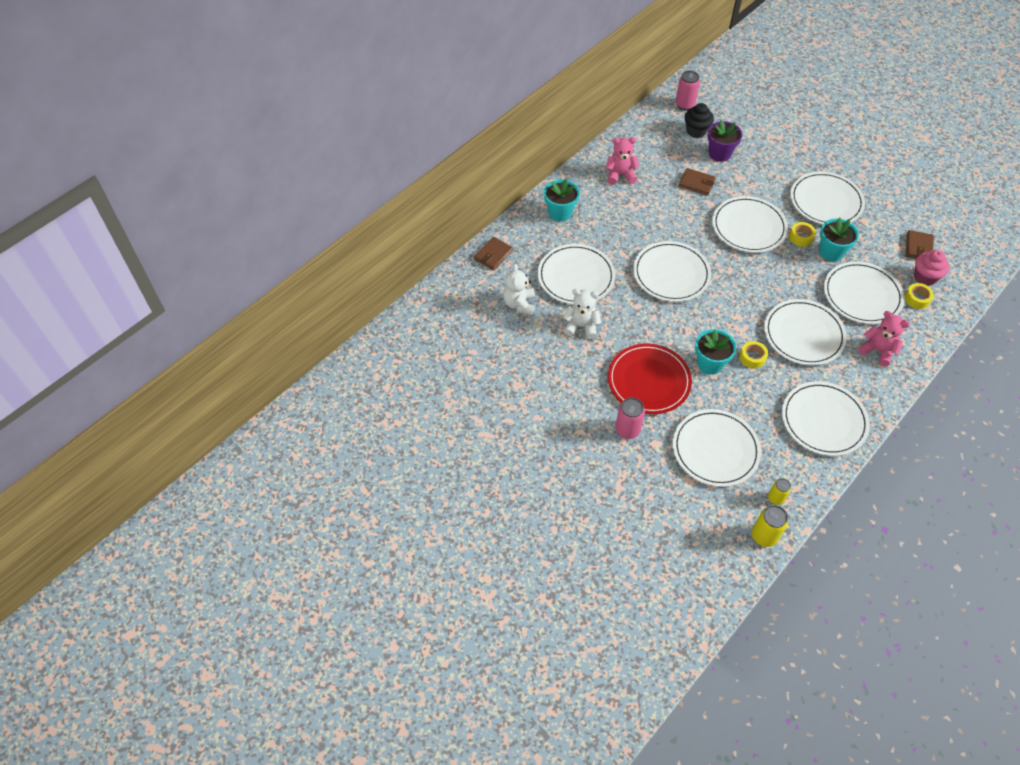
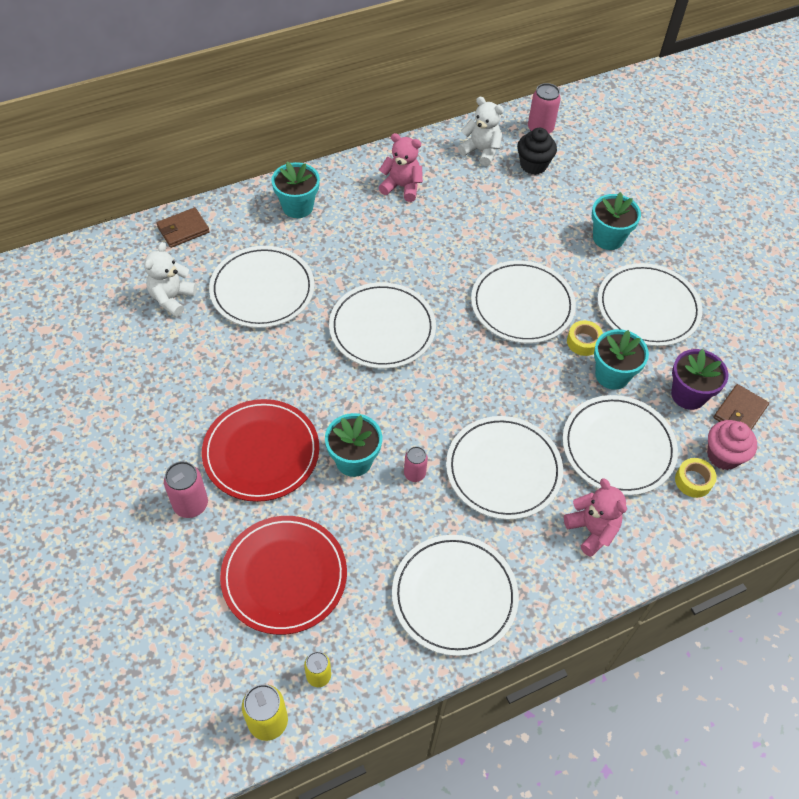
camera: 20 degrees right, 0 degrees up
(581, 326) = (226, 352): white teddy bear -> white teddy bear (481, 151)
(696, 183) = (491, 228): brown wallet -> none
(715, 449) = (284, 576): white plate -> red plate
(719, 153) = (545, 202): purple flower pot -> purple flower pot (688, 395)
(752, 357) = (414, 474): yellow tape -> pink can
(774, 164) = (608, 238): none -> turquoise flower pot

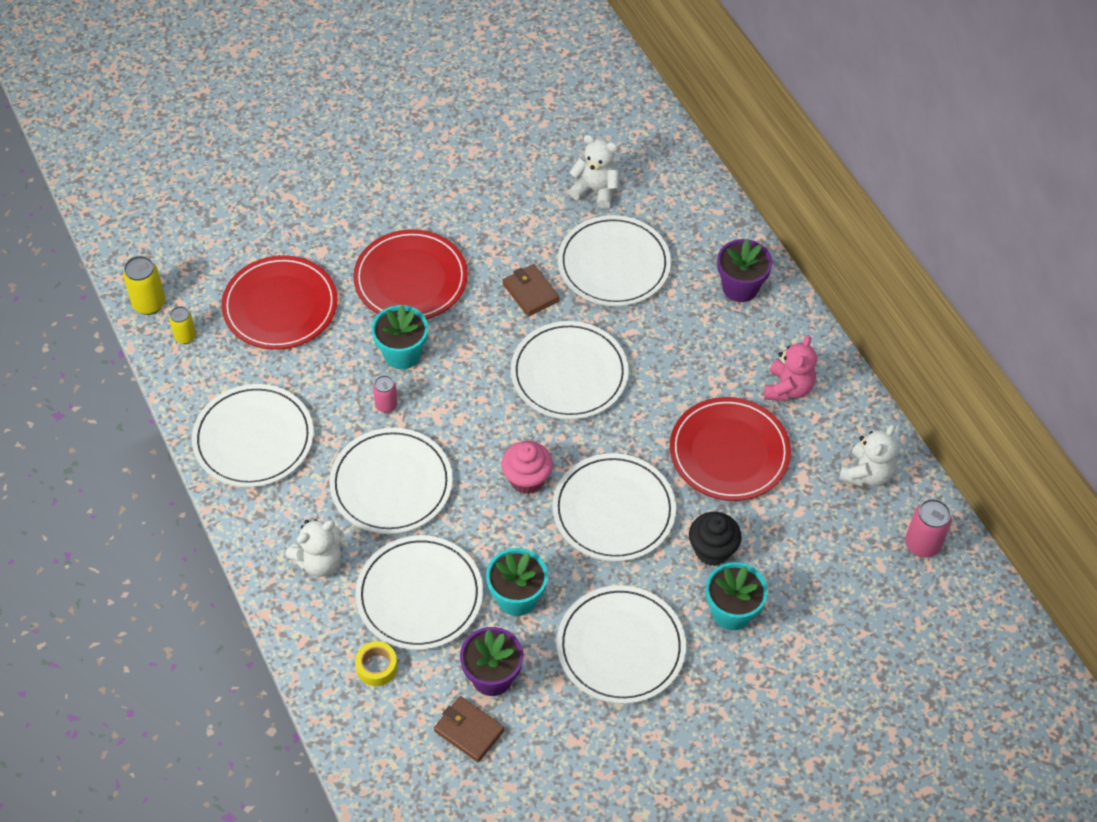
camera: 90 degrees right, 0 degrees up
(183, 230) = (691, 189): brown wallet -> brown wallet (530, 292)
(191, 505) = (354, 231): pink can -> none
(297, 207) = (740, 287): turquoise flower pot -> purple flower pot
(463, 227) = (729, 452): none -> red plate
(533, 165) = (851, 533): black cupcake -> black cupcake (712, 550)
(583, 342) = (563, 571): yellow tape -> none
(592, 530) = (319, 561): pink teddy bear -> white teddy bear
(723, 456) = (409, 703): pink cupcake -> pink cupcake (527, 479)

